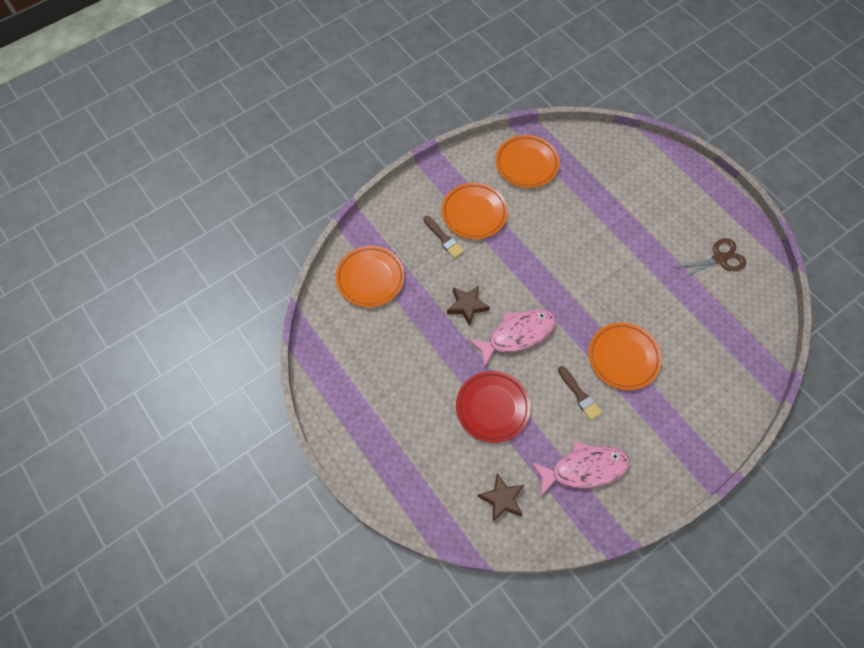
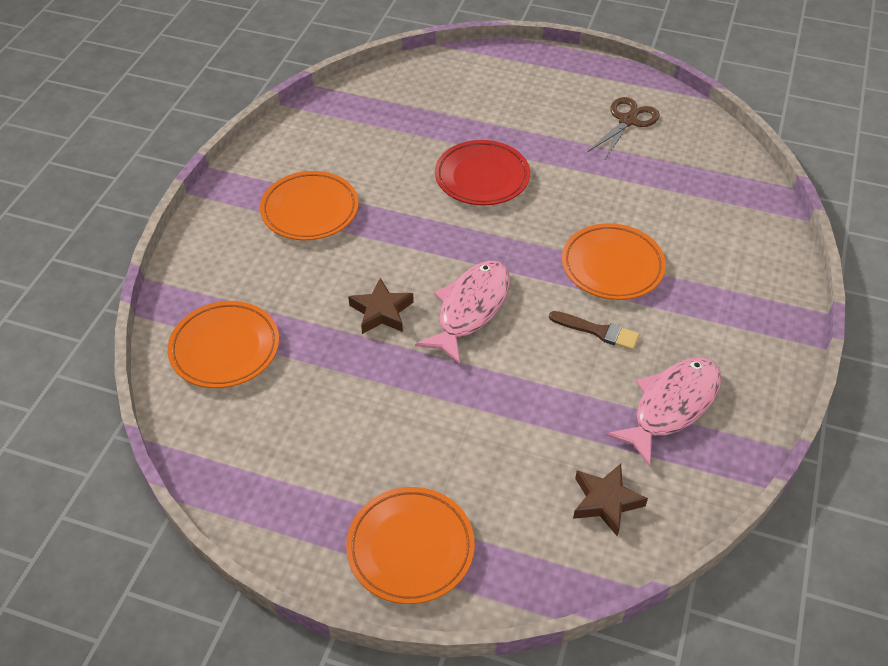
camera: 35 degrees left, 15 degrees down
(444, 238) = (292, 255): brown brush -> none
(492, 408) = (506, 405): red plate -> red plate (482, 177)
(526, 164) = (335, 132): orange plate -> orange plate (410, 548)

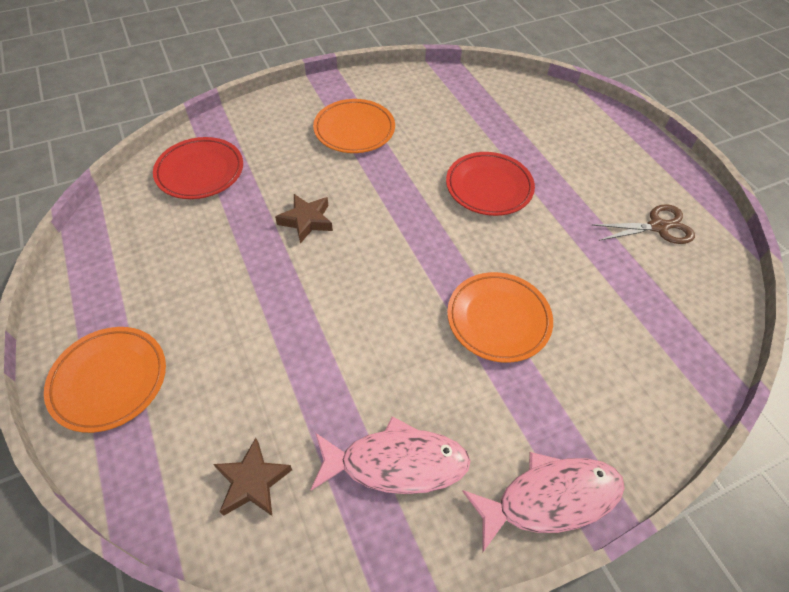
camera: 45 degrees right, 5 degrees up
(225, 348) = (200, 172): orange plate -> red plate
(470, 309) = (359, 265): pink fish -> pink fish (550, 498)
(598, 331) = (421, 356): brown brush -> none

